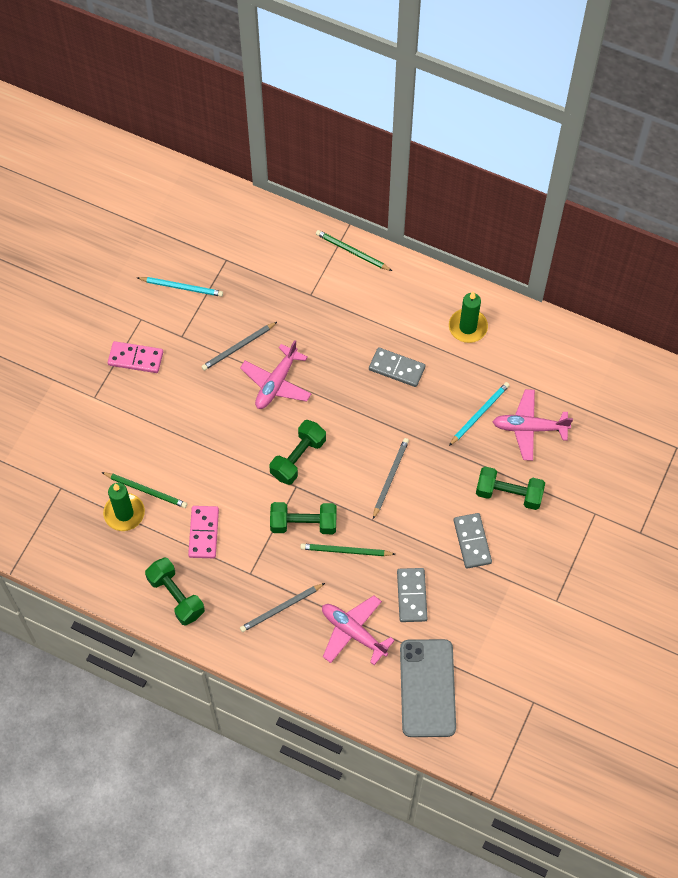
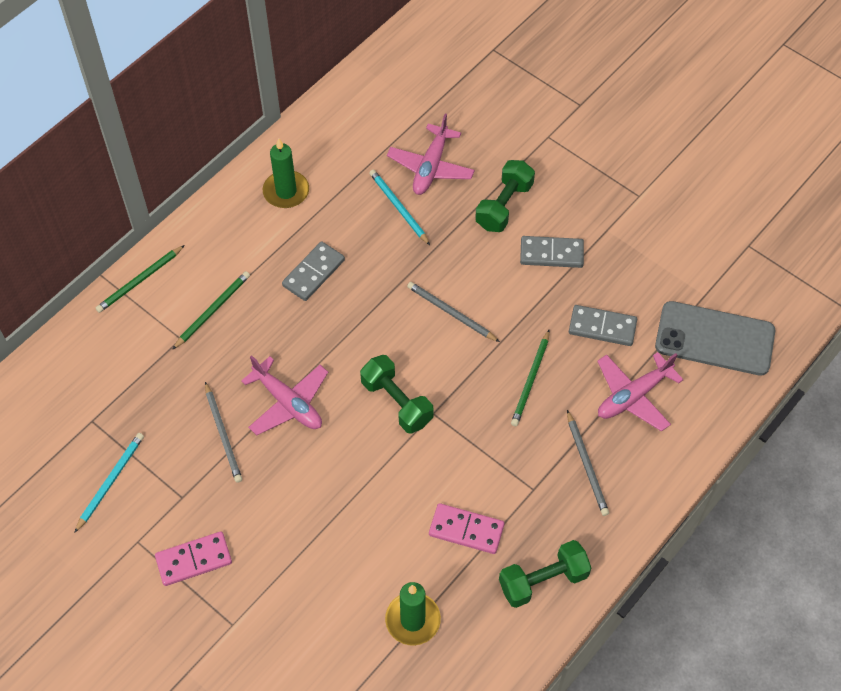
camera: 75 degrees left, 5 degrees down
(135, 358) = (194, 560): pink domino -> pink domino turned 45 degrees clockwise
(146, 490) = (388, 586): green pencil -> green pencil (212, 310)
(303, 523) = (484, 416): green dumbbell -> none

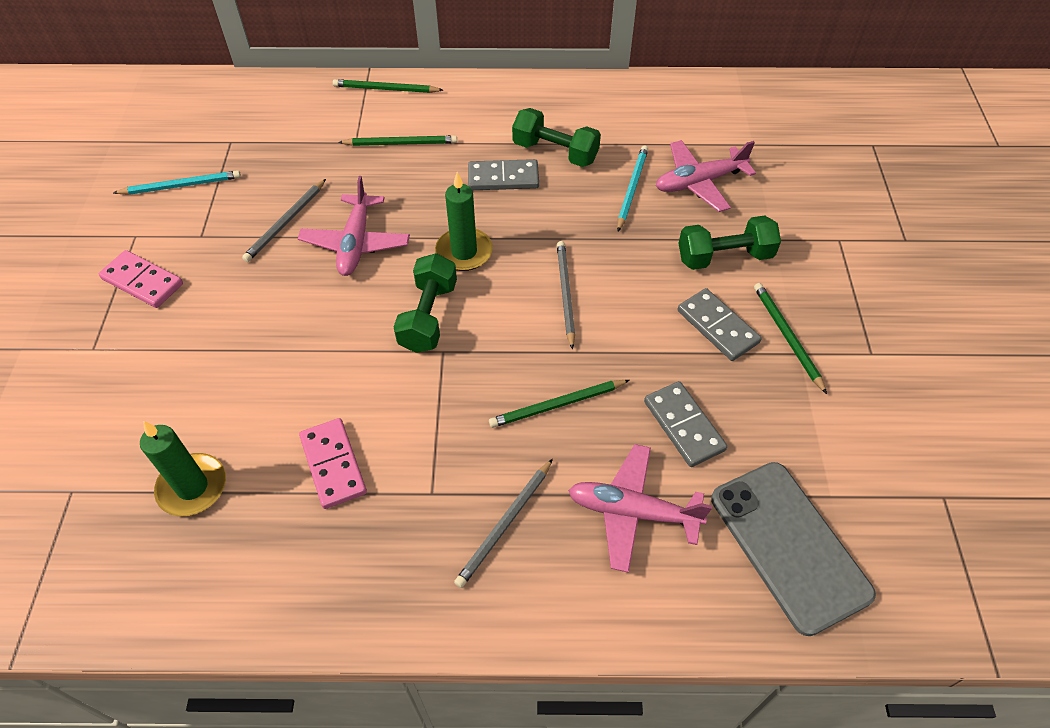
camera: 50 degrees right, 5 degrees down
(286, 191) = (562, 114): green candle -> green candle (464, 252)
(543, 580) = (326, 578): green dumbbell -> green dumbbell (555, 152)
(590, 226) = (787, 337): none -> green pencil

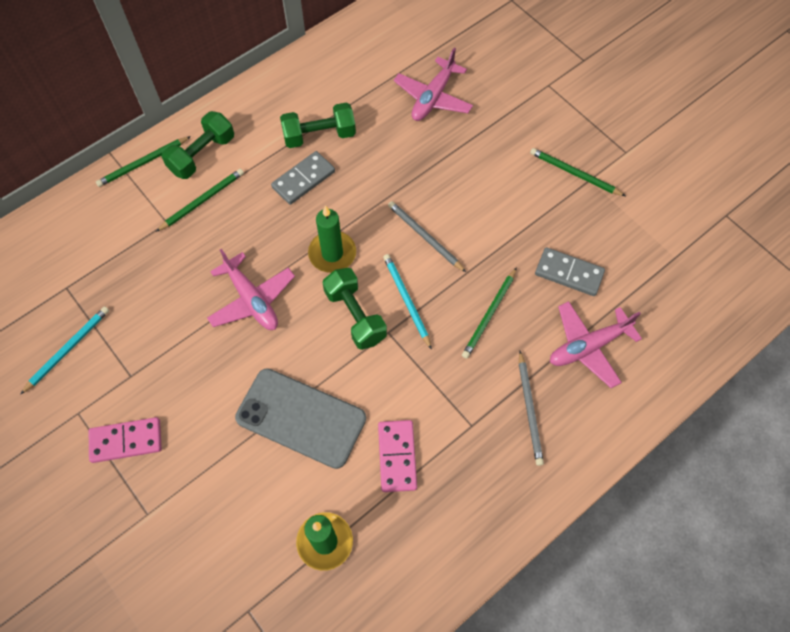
camera: 40 degrees left, 10 degrees up
(286, 222) = (184, 320): grey pencil -> none
(333, 465) = (397, 456): pink domino -> pink domino turned 60 degrees clockwise
(632, 188) = (395, 131): turquoise pencil -> turquoise pencil (406, 300)
(717, 326) = (532, 194): grey domino -> none
(724, 257) = (495, 143): green dumbbell -> green dumbbell (202, 155)
(789, 545) = (679, 302): grey phone -> grey phone (301, 418)

